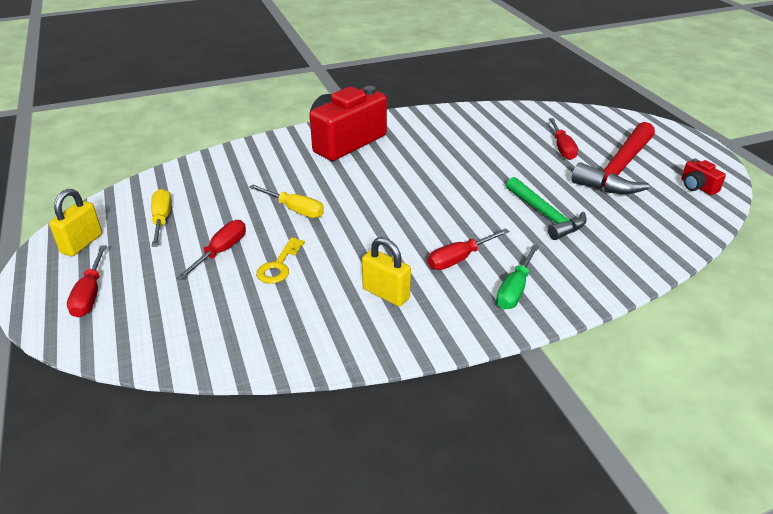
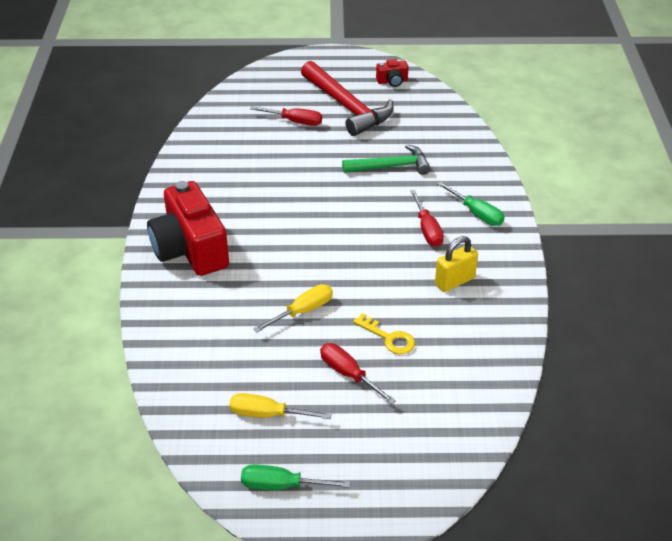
camera: 70 degrees left, 5 degrees up
(82, 244) = (281, 485): yellow padlock -> green screwdriver
(90, 295) = (377, 479): red screwdriver -> none

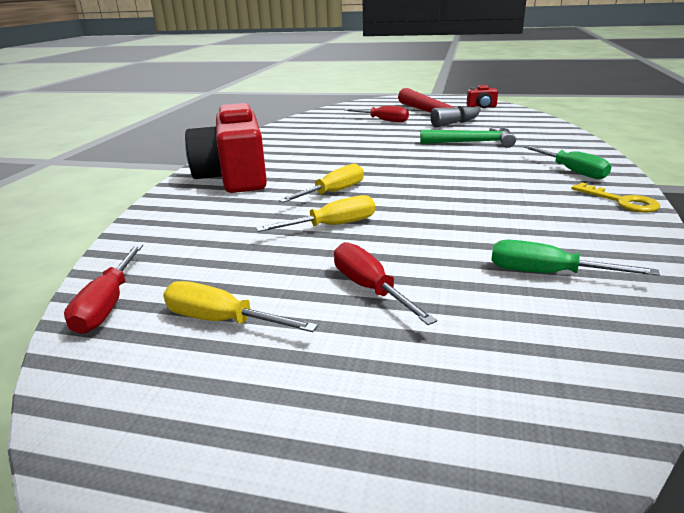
camera: 15 degrees right, 15 degrees down
(281, 485) = (175, 429): green screwdriver -> green screwdriver (546, 273)
(288, 265) = (334, 192): none -> yellow screwdriver
(389, 338) = (443, 257): yellow key -> yellow key (621, 201)
(427, 230) = (509, 179): red screwdriver -> red screwdriver (107, 305)
(454, 281) = (545, 216): yellow padlock -> none

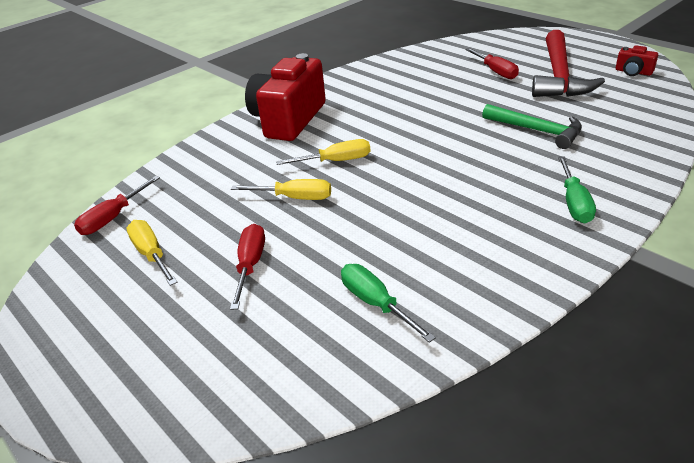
camera: 35 degrees right, 10 degrees up
(621, 201) = (557, 257): yellow key -> none

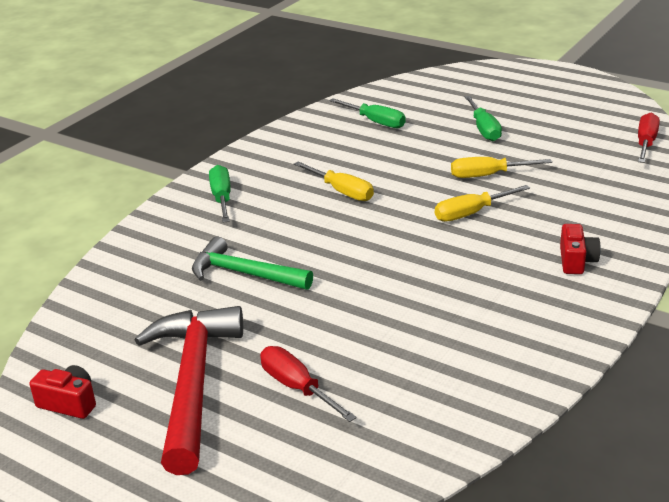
camera: 165 degrees right, 5 degrees down
(151, 254) = (573, 126): yellow screwdriver -> yellow screwdriver (342, 192)
(250, 264) = (484, 129): red screwdriver -> green screwdriver
(288, 120) = (576, 261): red camera -> red camera, size x0.43

